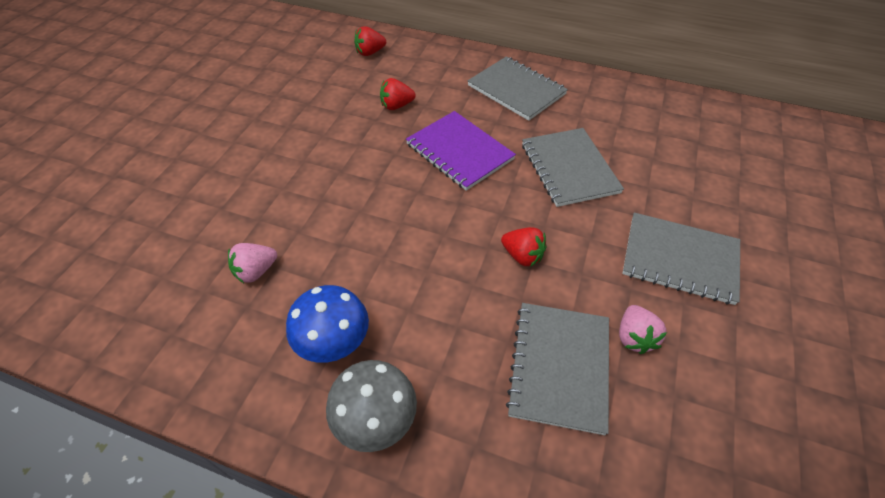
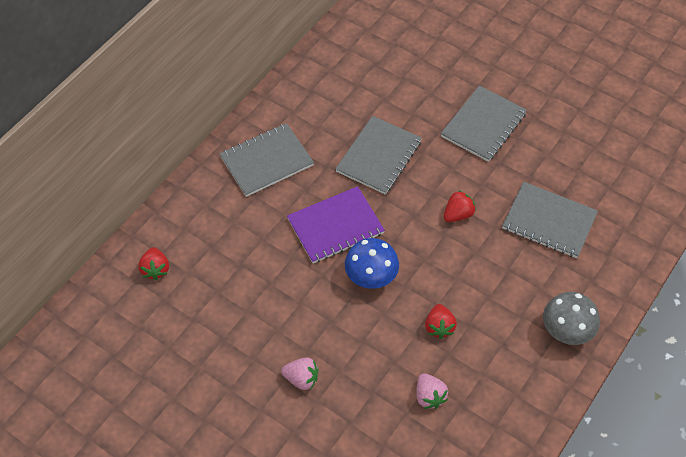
camera: 75 degrees left, 5 degrees up
(334, 342) = (505, 348): blue mushroom -> blue mushroom (371, 277)
(396, 106) = (255, 261): red strawberry -> red strawberry (439, 327)
(569, 168) = (379, 156): grey notebook -> grey notebook turned 60 degrees counterclockwise
(634, 337) = (536, 174): pink strawberry -> pink strawberry (301, 379)

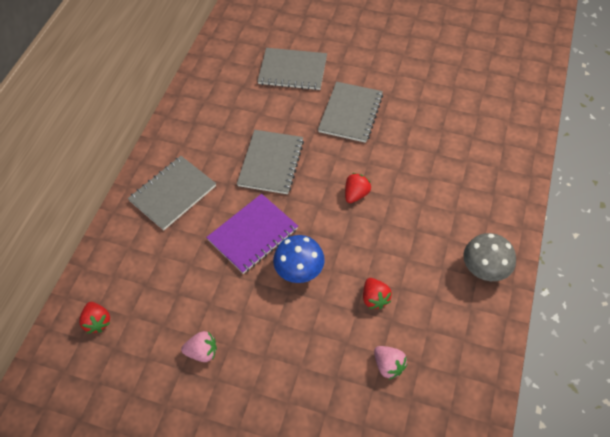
camera: 15 degrees left, 0 degrees up
(301, 379) = (267, 385): pink strawberry -> pink strawberry (202, 352)
(549, 221) = (434, 179): grey notebook -> grey notebook (292, 70)

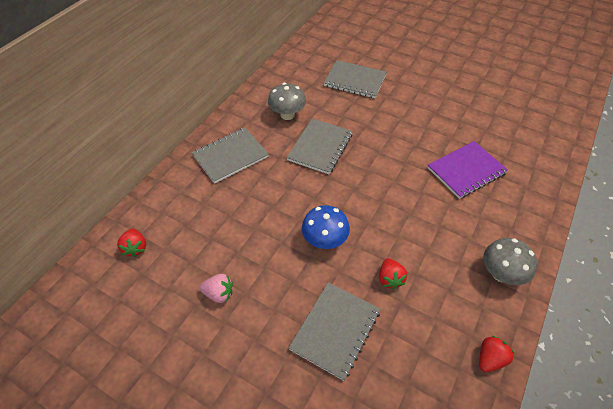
camera: 10 degrees right, 5 degrees down
(225, 129) = (287, 115): none -> grey mushroom
(253, 234) = (290, 201): purple notebook -> purple notebook (466, 171)
(351, 113) = (398, 120): grey notebook -> grey notebook (335, 330)
(356, 194) = (390, 185): red strawberry -> red strawberry (490, 359)
(388, 365) = (391, 345): pink strawberry -> none

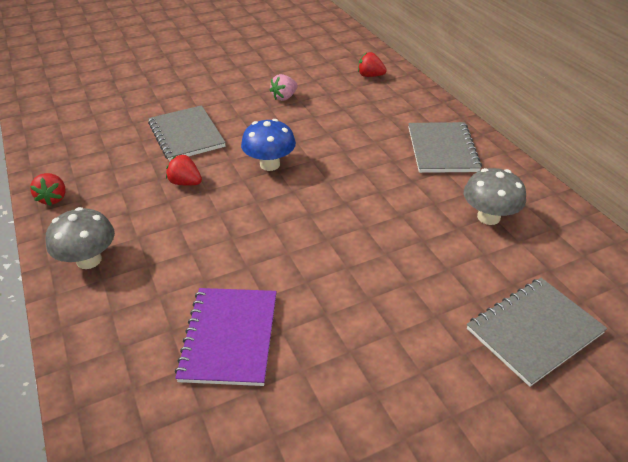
camera: 125 degrees right, 10 degrees down
(320, 147) = (401, 218): grey notebook -> none

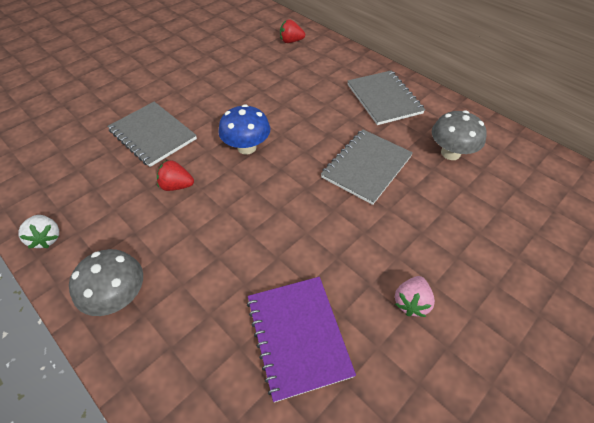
camera: 20 degrees left, 10 degrees up
(53, 198) = (46, 238): red strawberry -> white strawberry
(284, 97) = (226, 77): pink strawberry -> pink strawberry (411, 302)
(534, 331) = (535, 247): grey notebook -> grey notebook (366, 167)

